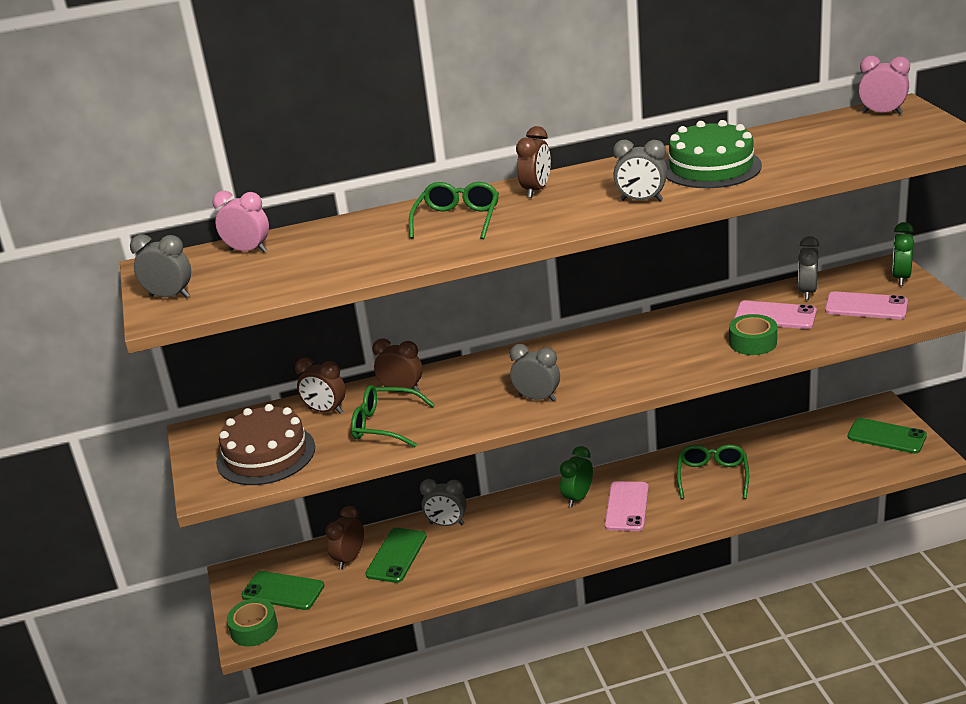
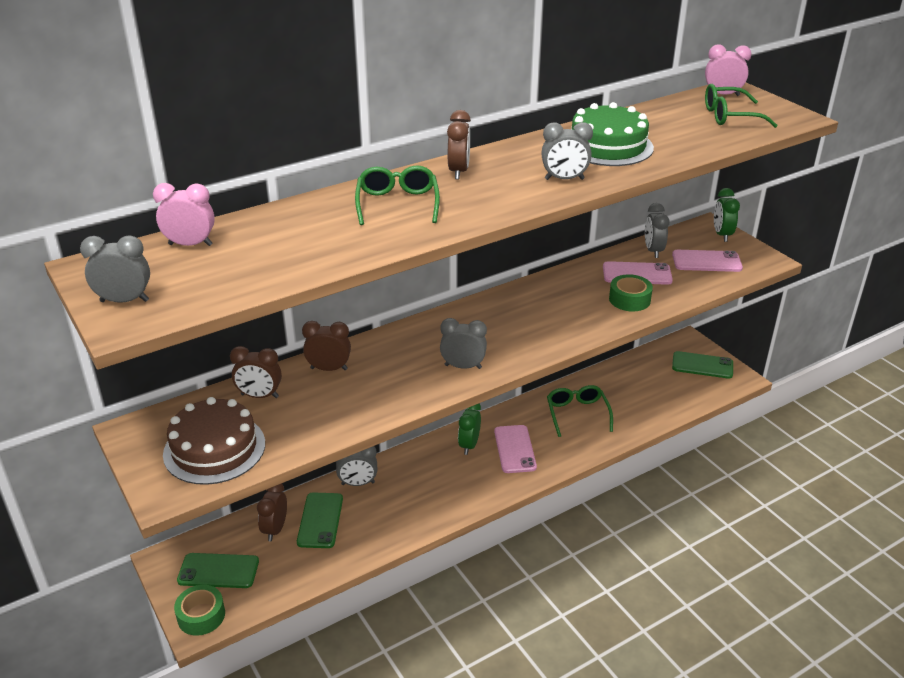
camera: 20 degrees left, 5 degrees up
(384, 425) = (326, 406): green glasses -> green glasses (729, 116)

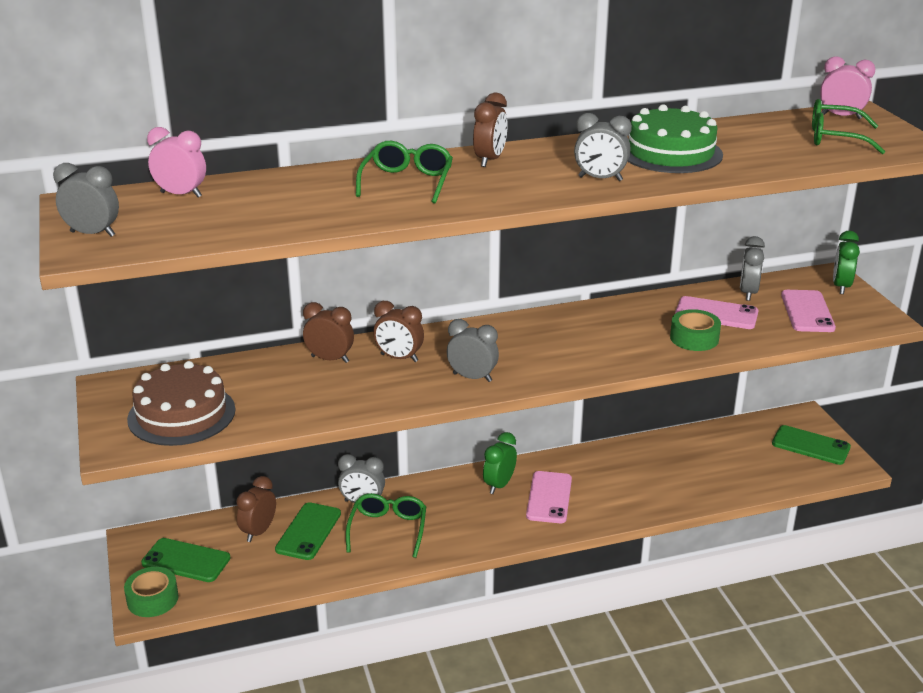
camera: 15 degrees right, 5 degrees down
(259, 396) = (248, 374): brown clock -> brown clock (399, 358)
(577, 414) = (636, 473): green glasses -> green glasses (388, 529)
(706, 261) = (807, 312): pink phone -> pink phone turned 75 degrees clockwise

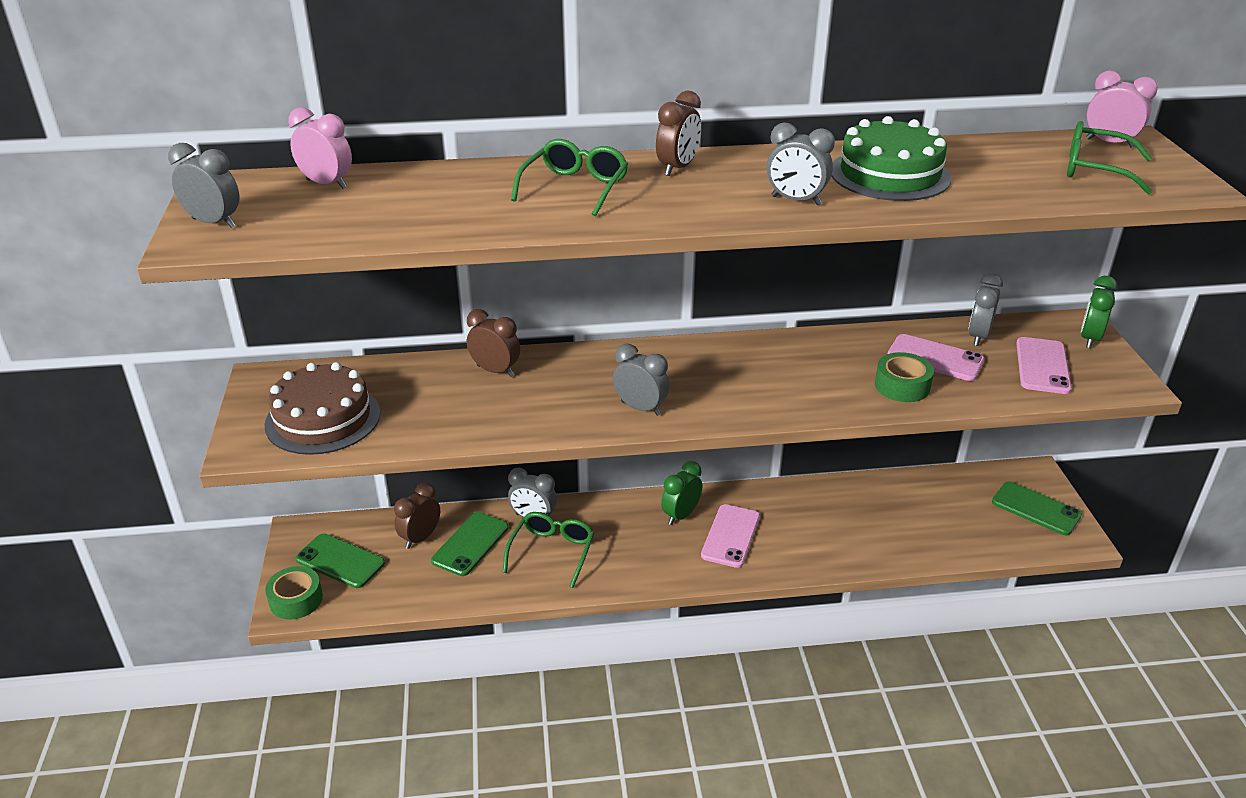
camera: 10 degrees right, 5 degrees up
(399, 358) = (568, 377): brown clock -> none

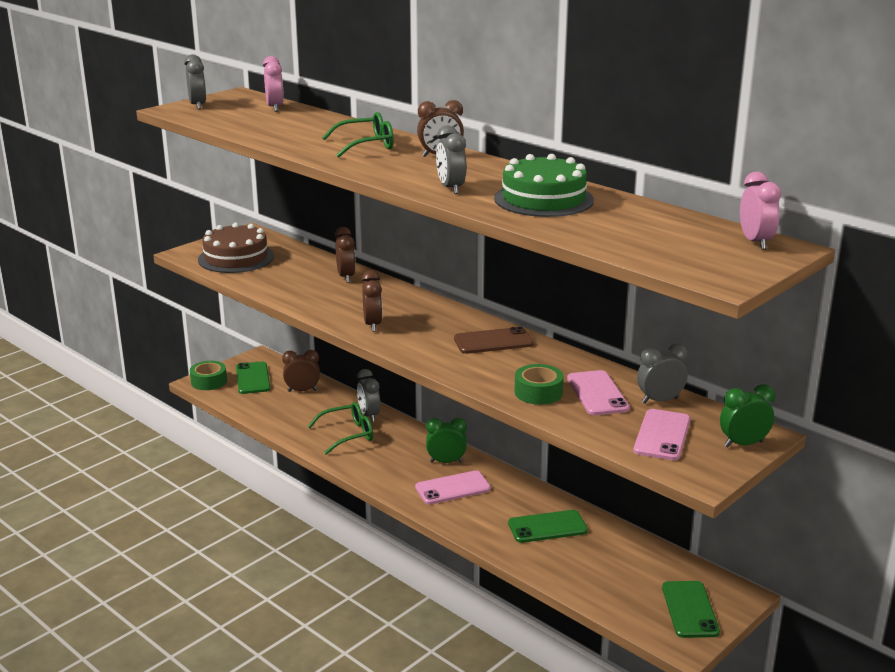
camera: 50 degrees right, 10 degrees down
(470, 544) = (318, 407): green phone -> green phone (547, 527)
(640, 408) = (372, 325): grey clock -> brown clock
(767, 359) = (493, 341): none -> brown phone
(1042, 366) = (662, 435): pink phone -> pink phone turned 45 degrees counterclockwise
(1094, 170) = (686, 247): green glasses -> none

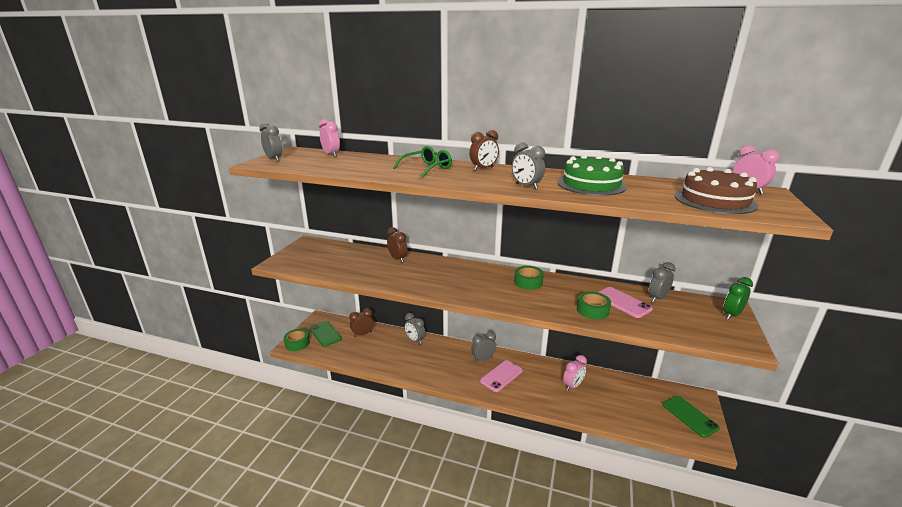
camera: 25 degrees left, 0 degrees up
(236, 258) = (314, 260): brown cake -> brown cake (714, 200)
(348, 434) = (412, 357): green glasses -> none
(372, 325) = (447, 288): brown clock -> none
(446, 462) = (483, 359): green clock -> grey clock
(493, 341) = (528, 282): brown phone -> green tape
(547, 527) = (573, 386): green phone -> pink clock
(662, 435) = (689, 321): pink phone -> none

